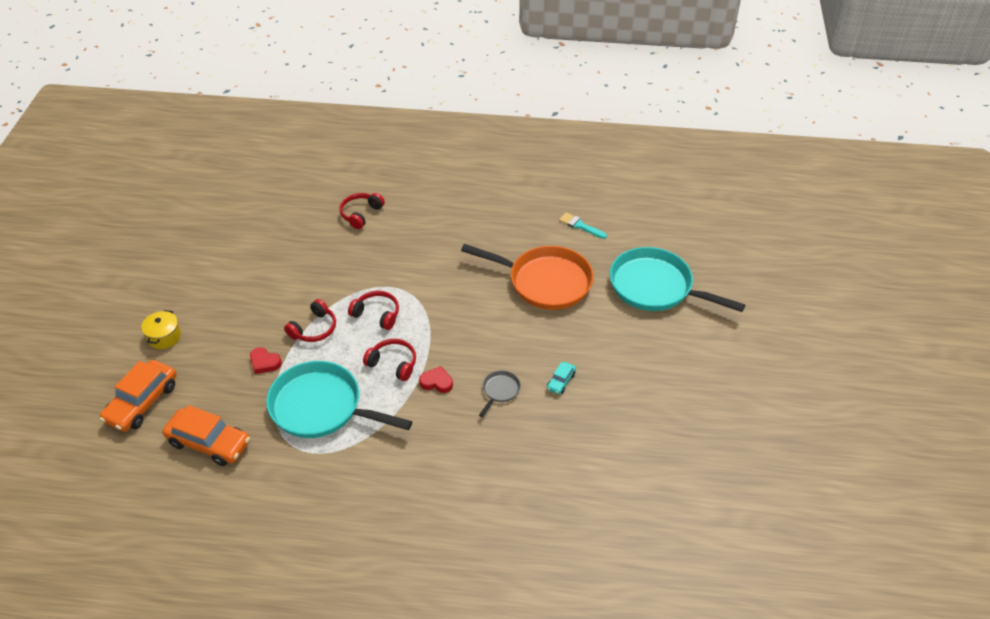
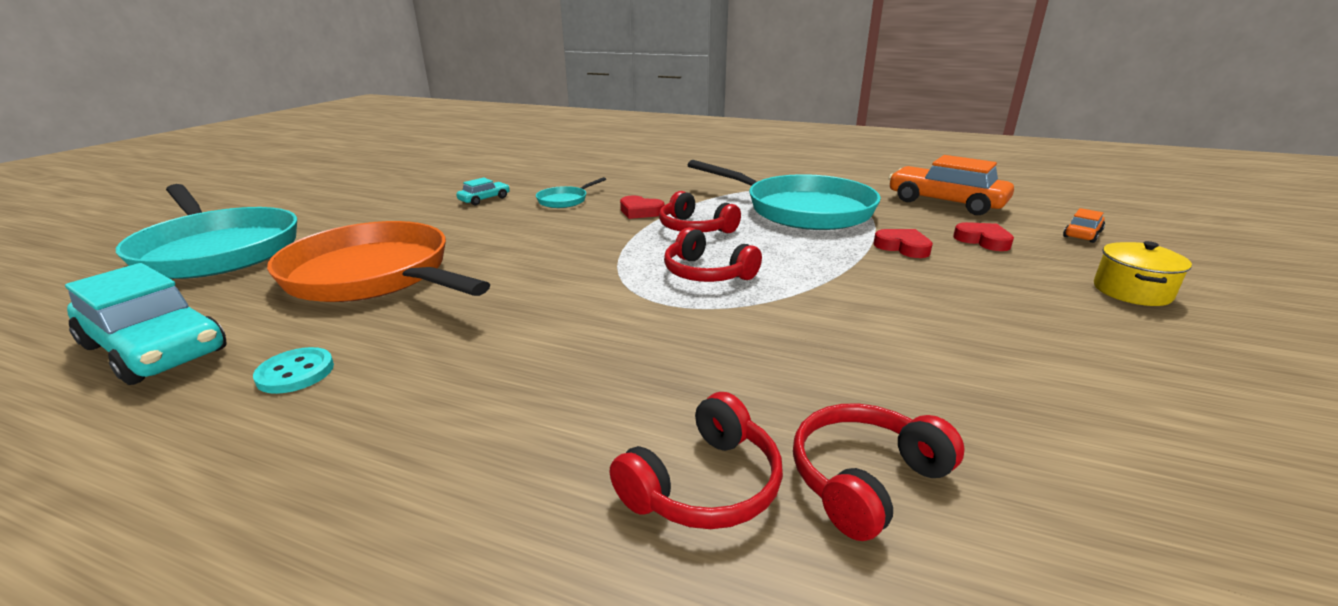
camera: 165 degrees left, 20 degrees down
(142, 402) = (1082, 234): orange car -> orange car, size x0.48
(211, 381) = (983, 240): none -> red heart
(314, 329) = (826, 270): red headphones -> red headphones (865, 479)
(500, 391) = (565, 200): grey pan -> turquoise pan
(513, 225) = (295, 373): none -> turquoise button
(580, 225) = (155, 348): turquoise brush -> turquoise car

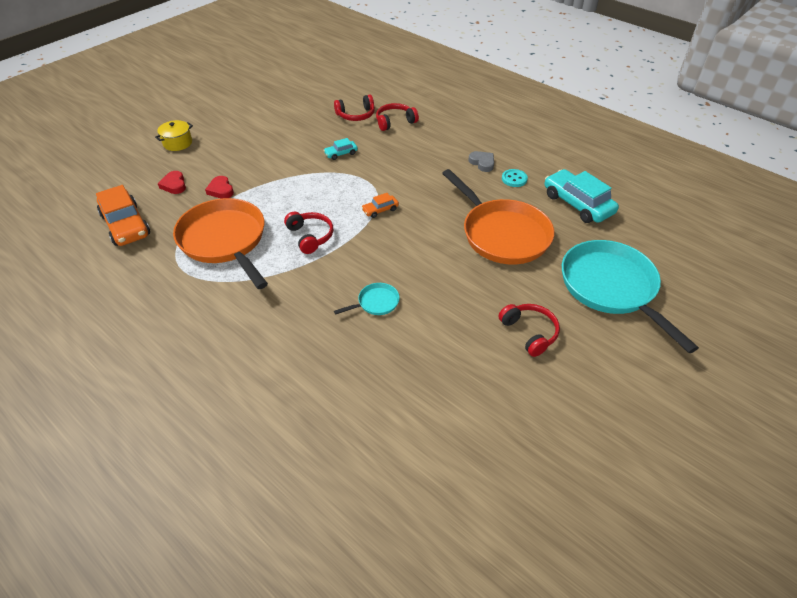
camera: 160 degrees left, 20 degrees up
(377, 397) = (482, 163): none -> grey heart
(484, 199) = (439, 324): turquoise car -> turquoise car (341, 153)
(640, 211) = (330, 268): red heart -> none
(707, 273) = (335, 195): red headphones -> red headphones (529, 333)
(801, 210) = (225, 241): turquoise pan -> orange pan
(1082, 234) = (118, 177): orange car -> orange car (380, 210)

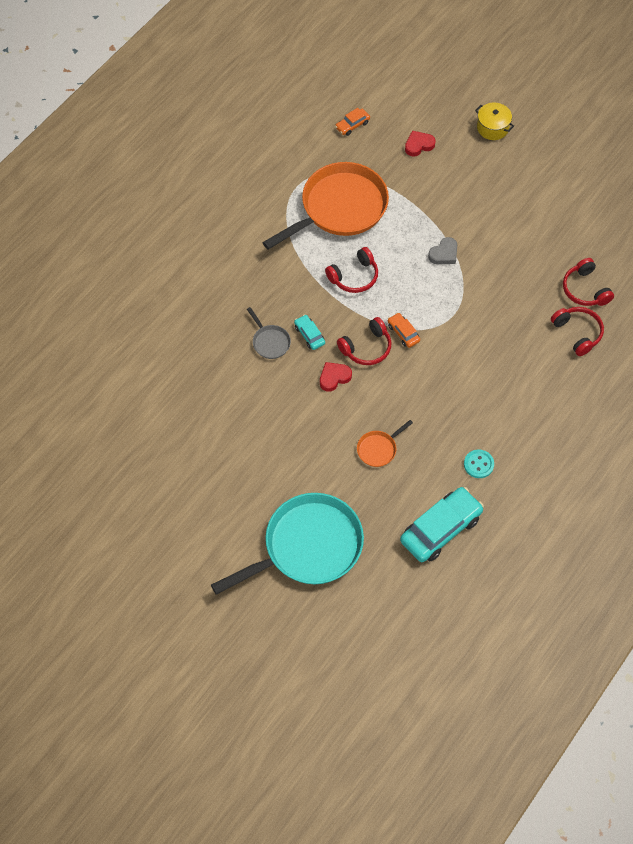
camera: 85 degrees right, 15 degrees up
(125, 225) = (352, 125): orange car -> orange car, size x0.48
(221, 190) = (416, 186): red heart -> red heart (334, 377)
(341, 153) = (499, 284): turquoise car -> turquoise car (309, 335)
(376, 303) = (270, 342): turquoise pan -> grey pan
(482, 163) = (505, 431): grey heart -> grey heart (444, 254)
(502, 234) = (378, 449): orange pan -> orange pan, size x0.42
(529, 333) = (243, 468): red headphones -> red headphones (366, 347)

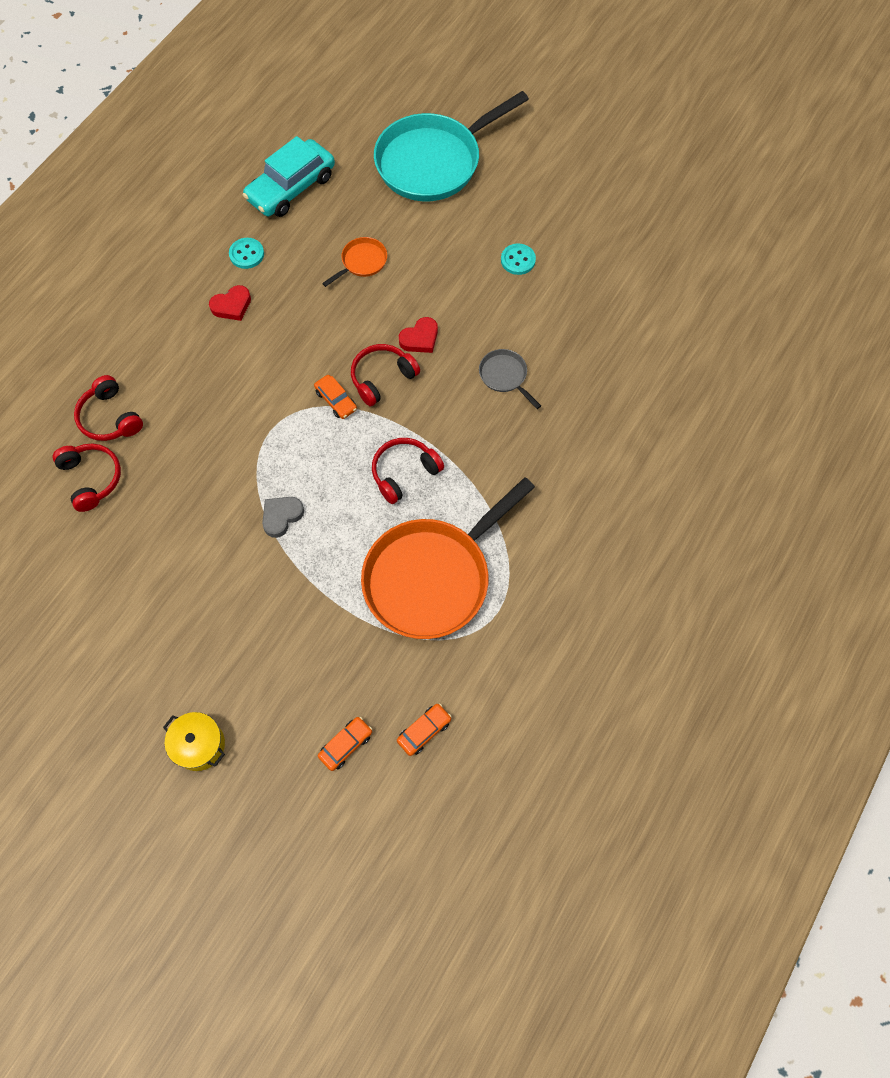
camera: 175 degrees right, 5 degrees up
(244, 440) = (518, 260): none -> turquoise button
(309, 335) = (456, 389): turquoise car -> none
(401, 121) = (346, 745): none -> orange car
(418, 145) = (318, 700): red heart -> red heart (232, 306)

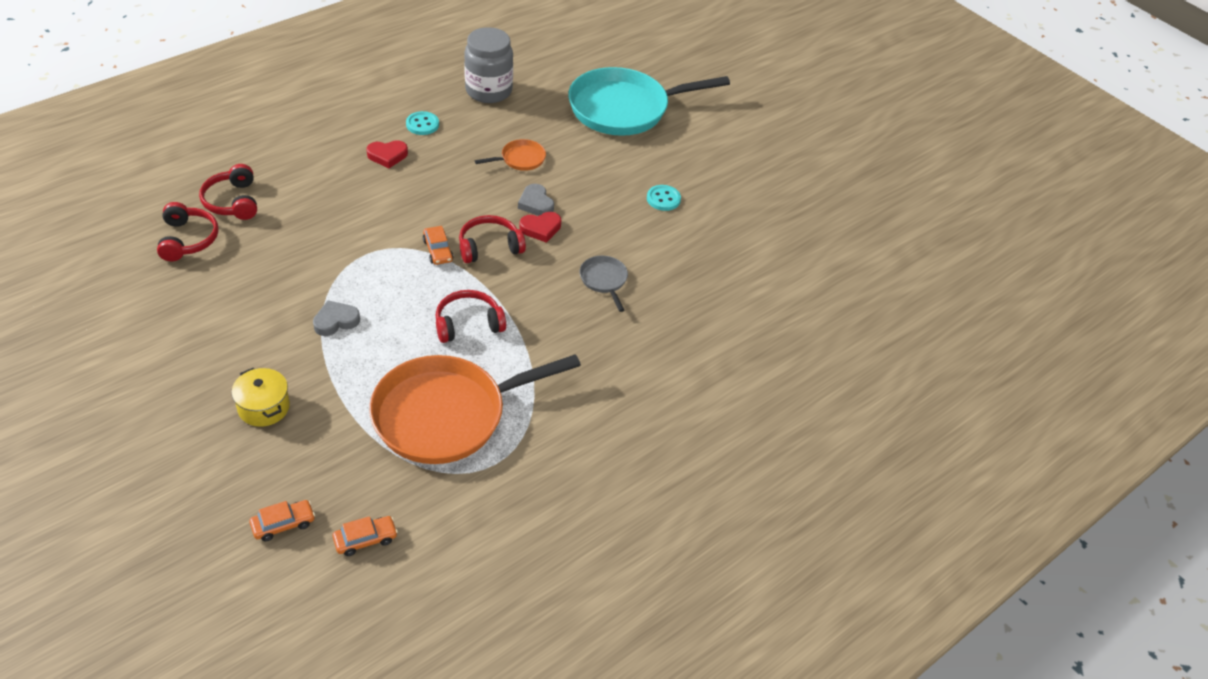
camera: 15 degrees right, 20 degrees down
(199, 745) = (147, 475): yellow pot -> yellow pot (263, 407)
(291, 187) = (488, 91): turquoise car -> grey jar
(401, 310) = (536, 203): none -> grey heart

